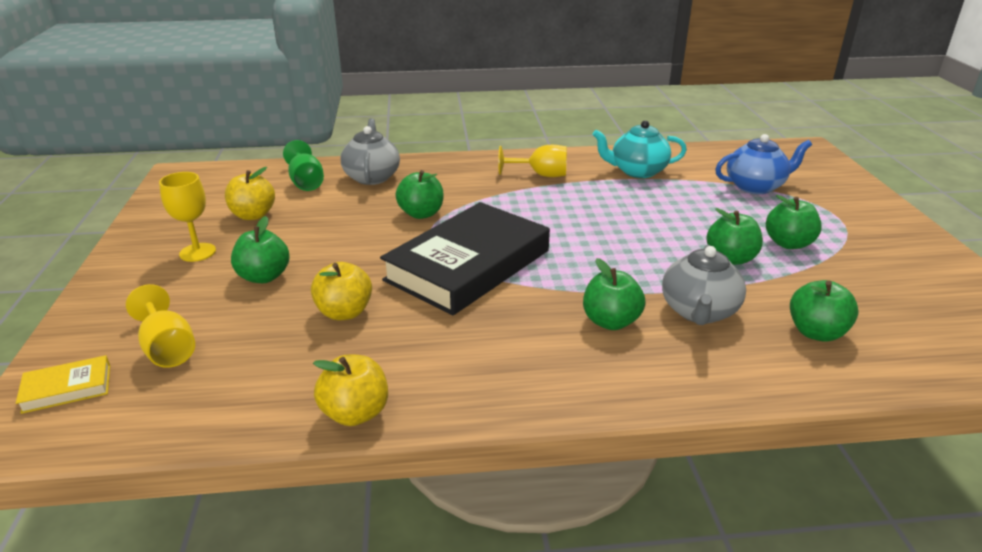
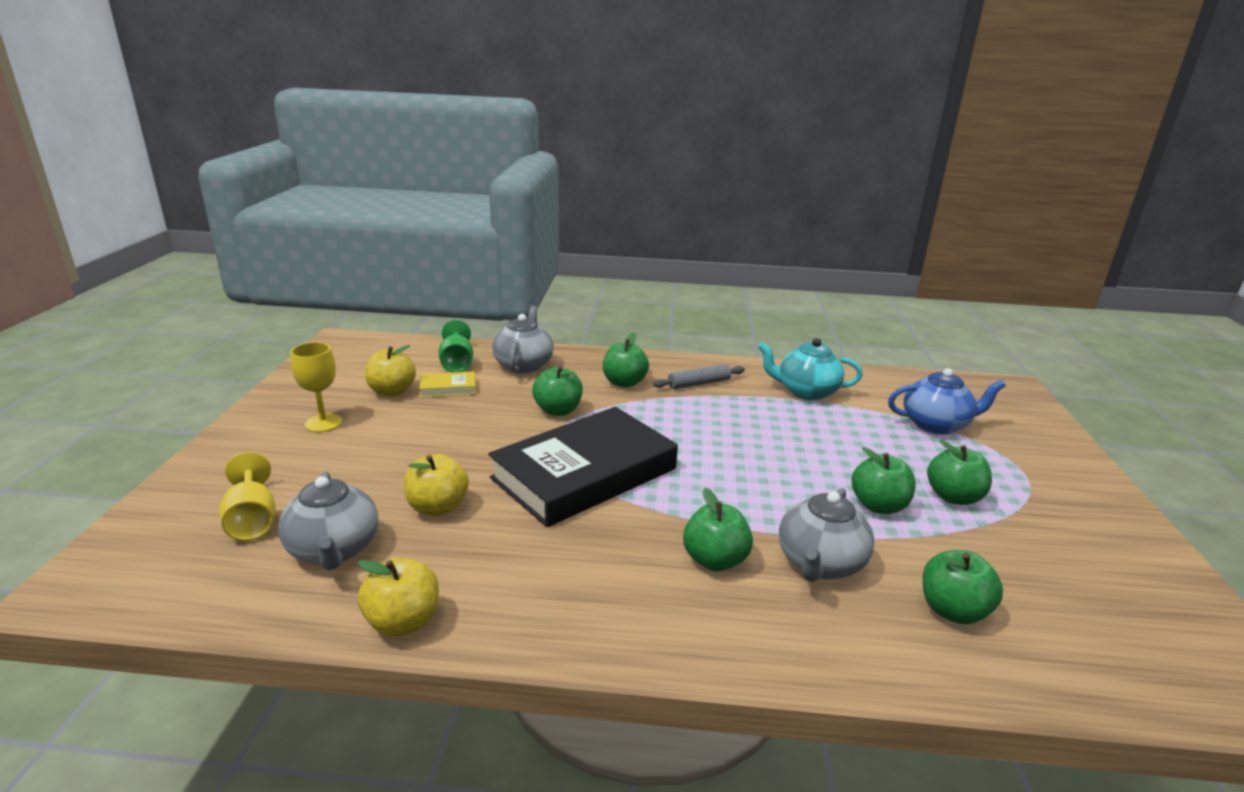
camera: 10 degrees right, 5 degrees down
(67, 388) = (142, 547): yellow book -> yellow book (448, 388)
(261, 363) = (334, 550): none -> grey teapot
(264, 277) = (375, 457): green apple -> green apple (624, 383)
(541, 175) = (699, 383): yellow goblet -> grey rolling pin

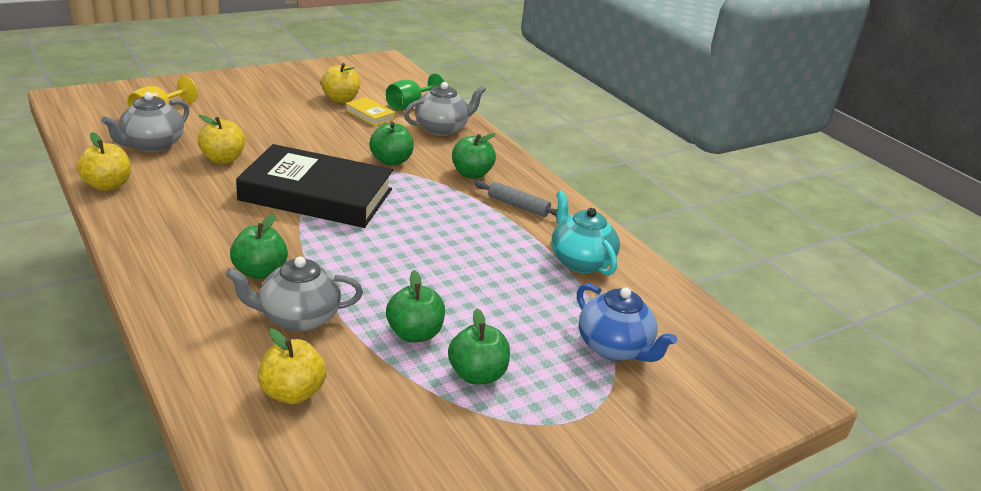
camera: 50 degrees right, 5 degrees up
(323, 423) = (276, 94): yellow goblet -> none
(952, 610) = (292, 393): green apple -> yellow apple

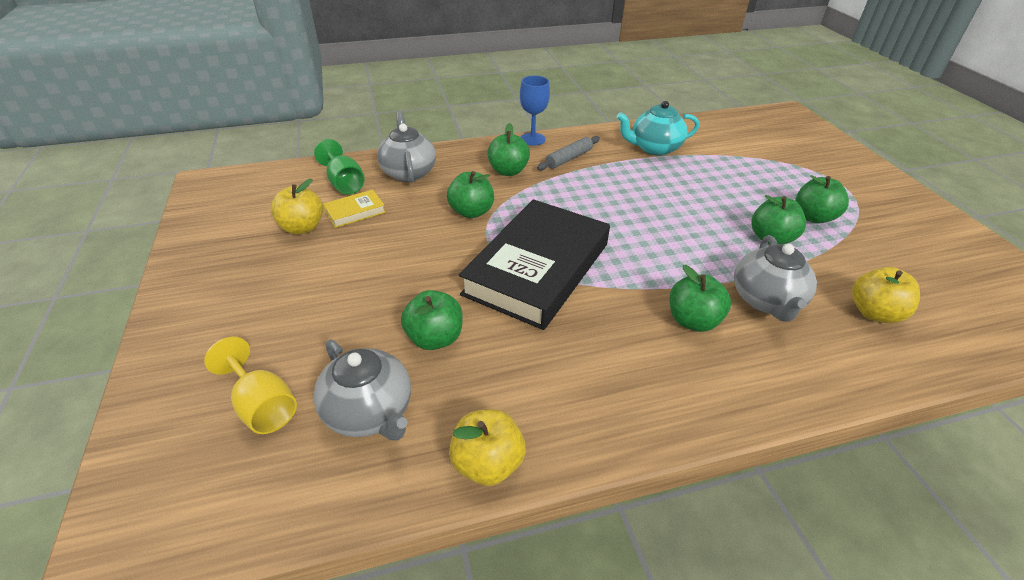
camera: 70 degrees left, 10 degrees up
(223, 159) = (435, 338): yellow apple -> green apple
(547, 184) = (532, 139): none -> blue goblet
(614, 348) = (762, 157): blue teapot -> none

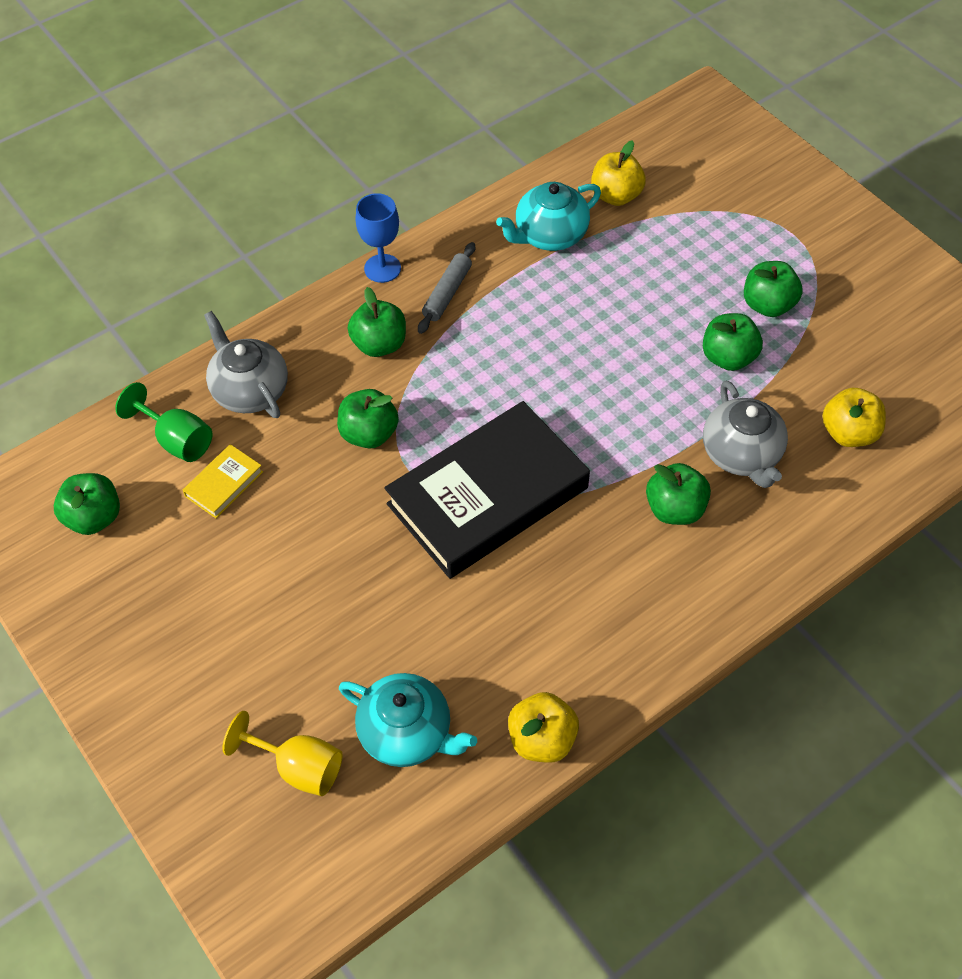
camera: 20 degrees left, 15 degrees up
(302, 227) = (175, 533): yellow apple -> yellow apple (616, 196)
(370, 412) = (407, 733): grey teapot -> turquoise teapot
(435, 338) = (423, 628): green apple -> green apple (94, 517)
(537, 268) = (487, 496): black book -> black book turned 45 degrees clockwise

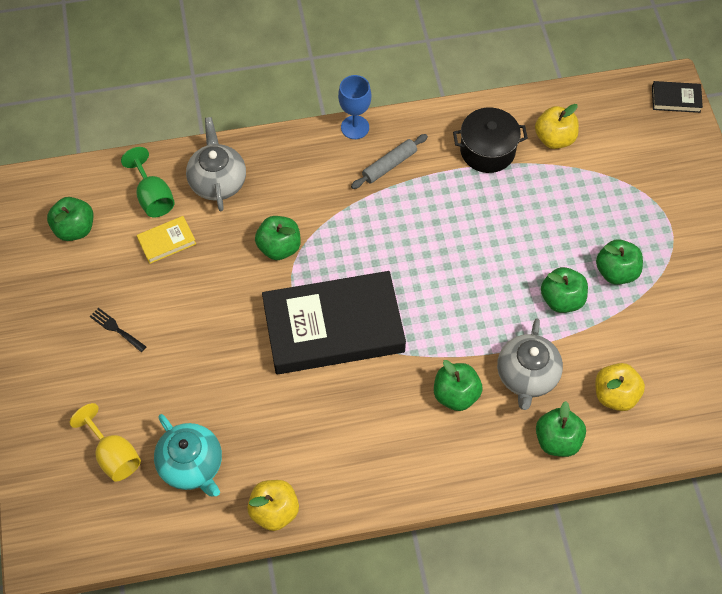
camera: 25 degrees right, 5 degrees up
(215, 613) = (116, 329): none -> black fork
(379, 344) = (322, 184): green apple -> green apple (557, 440)
(550, 235) = (487, 150): turquoise teapot -> black pot
(719, 109) = (676, 99): none -> black book

